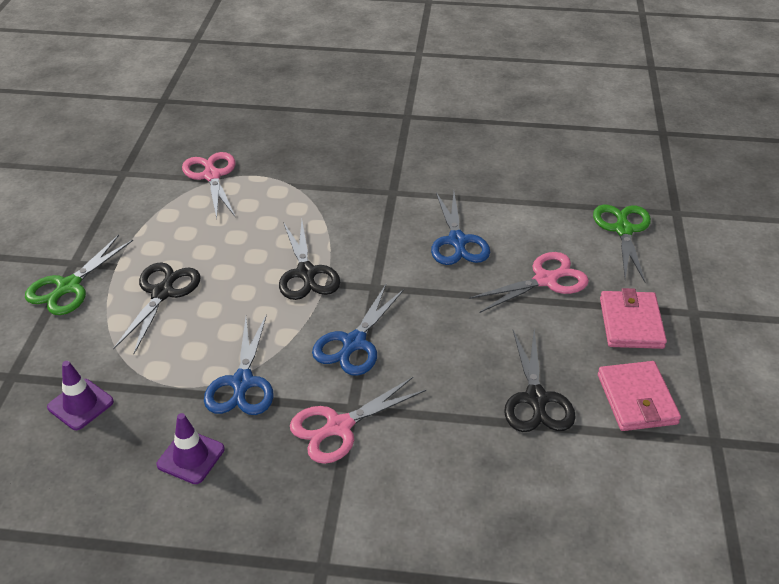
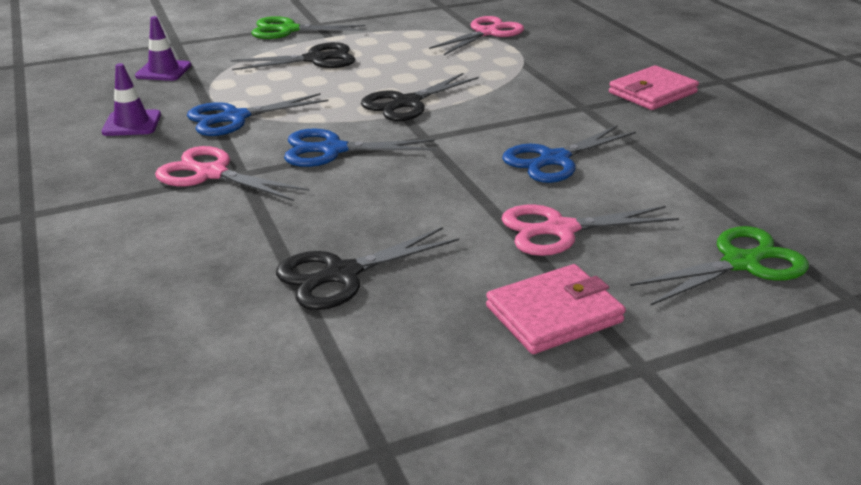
camera: 60 degrees right, 10 degrees down
(546, 280) = (559, 230): pink scissors -> pink scissors turned 135 degrees clockwise
(637, 399) = (407, 353): pink wallet -> pink wallet (652, 92)

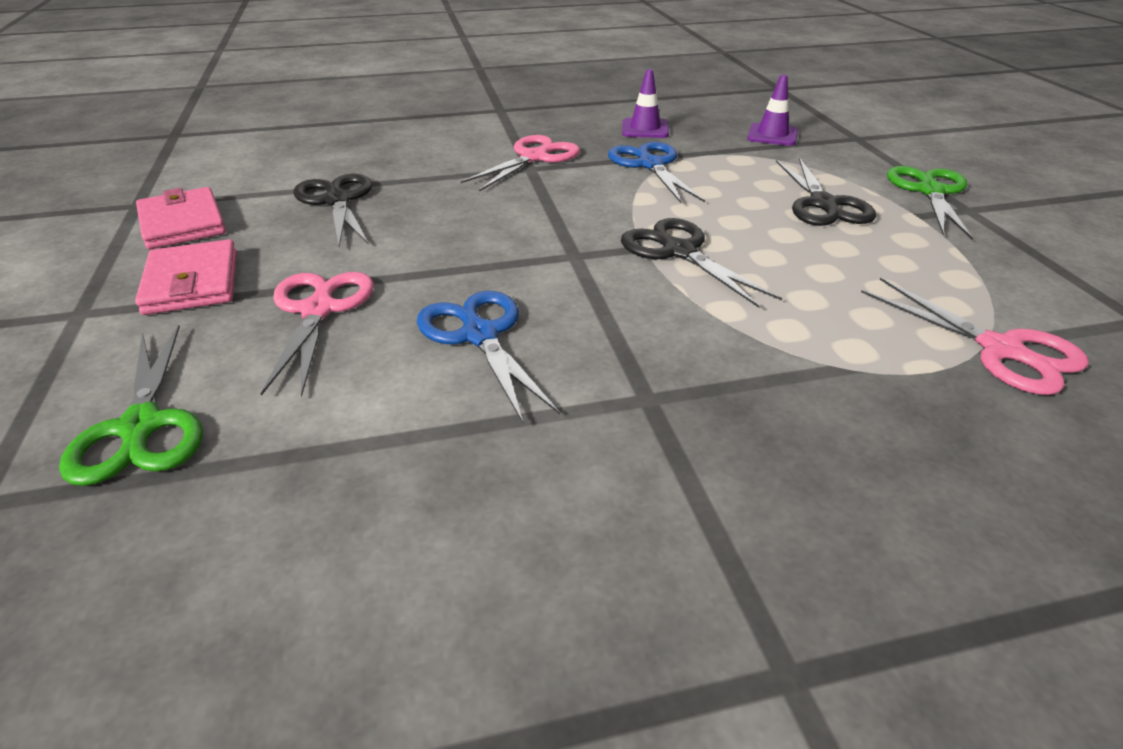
camera: 100 degrees right, 5 degrees up
(332, 150) = (562, 205): blue scissors -> none
(652, 92) = (708, 506): pink wallet -> pink wallet (182, 223)

